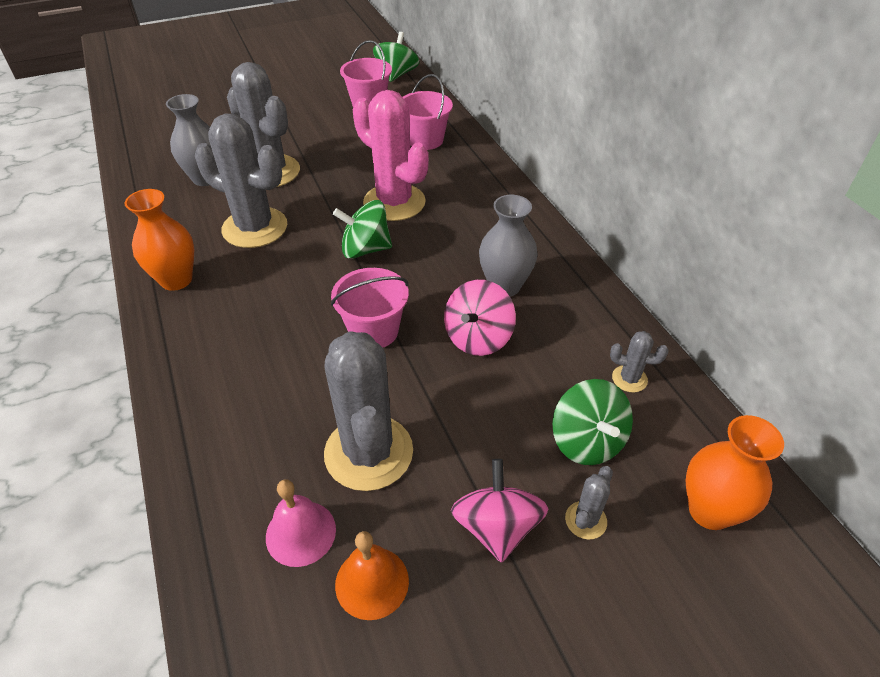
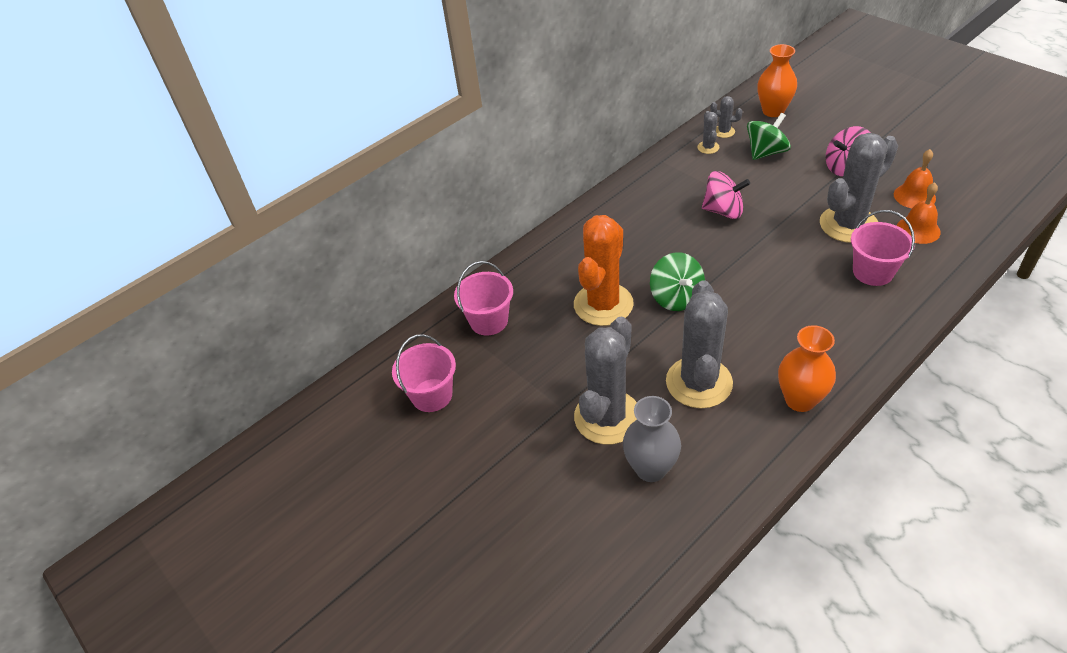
camera: 105 degrees left, 0 degrees up
(300, 533) = (918, 229): pink bell -> orange bell
(374, 331) = (757, 259): pink bucket -> pink bucket (873, 272)
(394, 202) = (603, 304): pink cactus -> orange cactus
(397, 75) = (350, 398): green spinning top -> none
(504, 286) = (665, 213): grey vase -> none
(585, 520) = (814, 143): grey cactus -> grey cactus (724, 132)

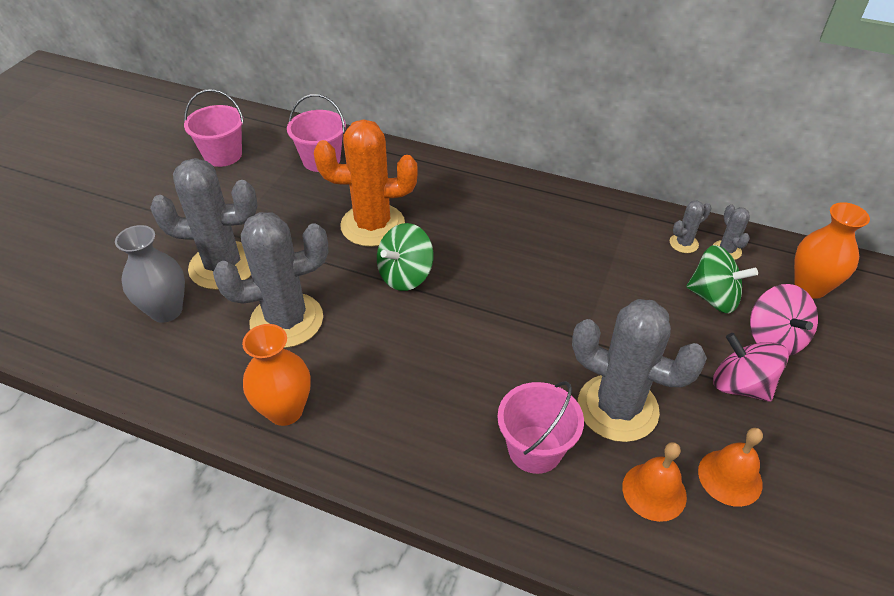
camera: 60 degrees right, 0 degrees up
(723, 211) = (571, 282): pink spinning top -> pink spinning top (774, 338)

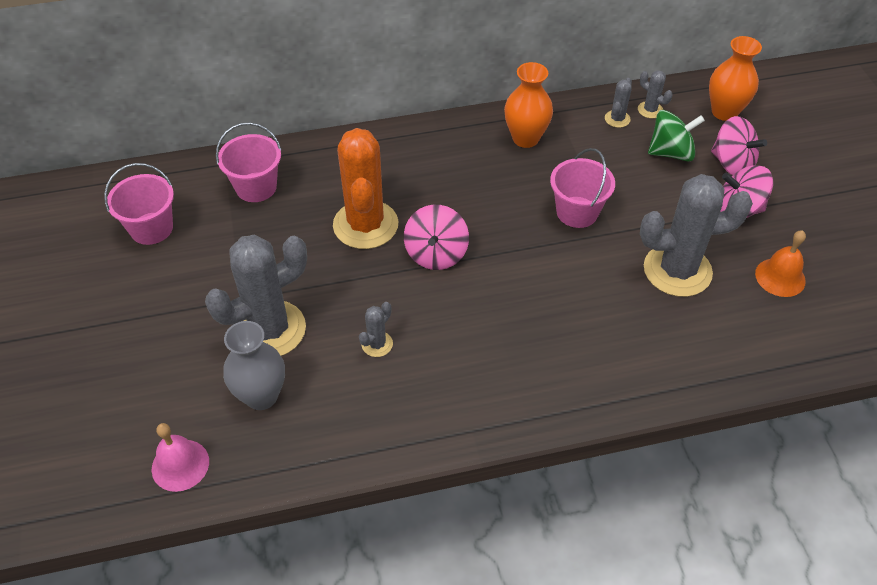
camera: 35 degrees left, 5 degrees up
(63, 327) = (180, 465): none -> pink bell
(285, 410) = (450, 413): orange vase -> orange vase (525, 138)
(286, 320) = (377, 344): grey cactus -> grey cactus, size x0.43
(372, 225) = (365, 225): orange cactus -> orange cactus turned 60 degrees counterclockwise
(405, 275) = (436, 254): green spinning top -> pink spinning top
(535, 449) = (650, 331): pink bucket -> pink bucket (577, 212)
(654, 491) = (745, 314): orange bell -> none

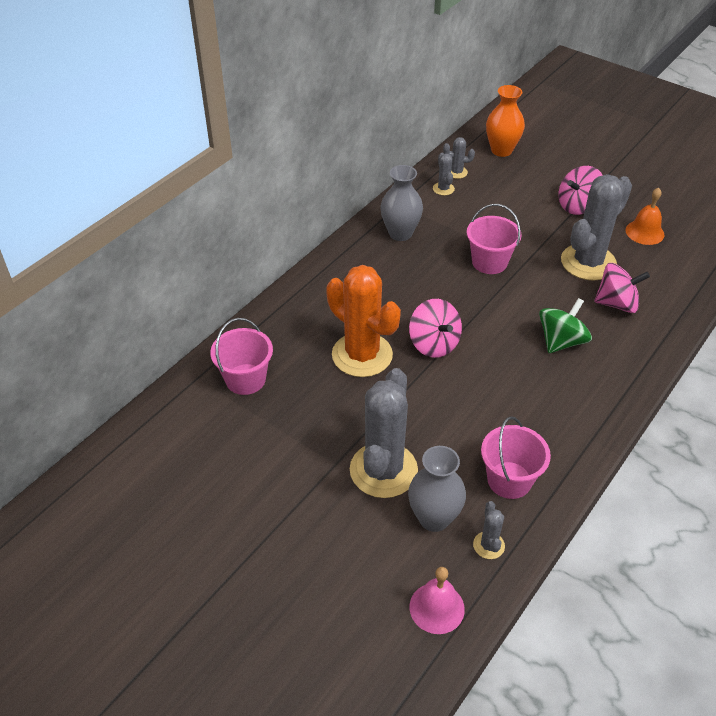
camera: 40 degrees left, 5 degrees down
(151, 228) = (196, 462): pink bucket -> pink bucket (509, 480)
(377, 344) = (468, 428): grey cactus -> grey cactus (488, 545)
(525, 138) = (400, 233): orange vase -> grey vase
(671, 152) = (500, 192): green spinning top -> green spinning top (561, 341)
(732, 163) = (542, 180): pink spinning top -> pink spinning top (616, 303)

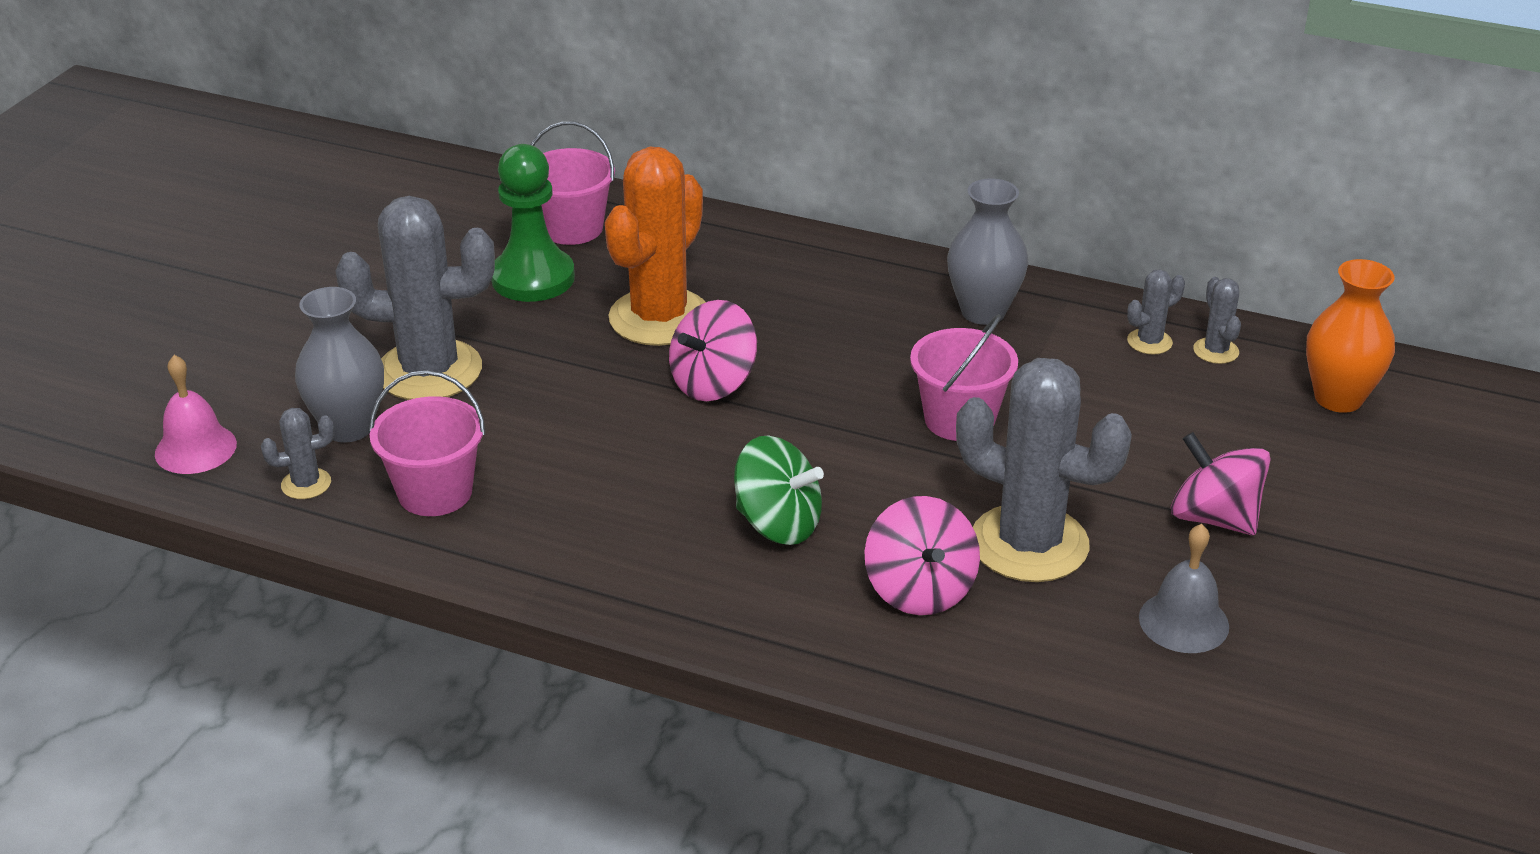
camera: 75 degrees right, 10 degrees down
(296, 406) = (533, 278): none -> green pawn
(644, 232) = (1184, 622): orange bell -> grey bell

